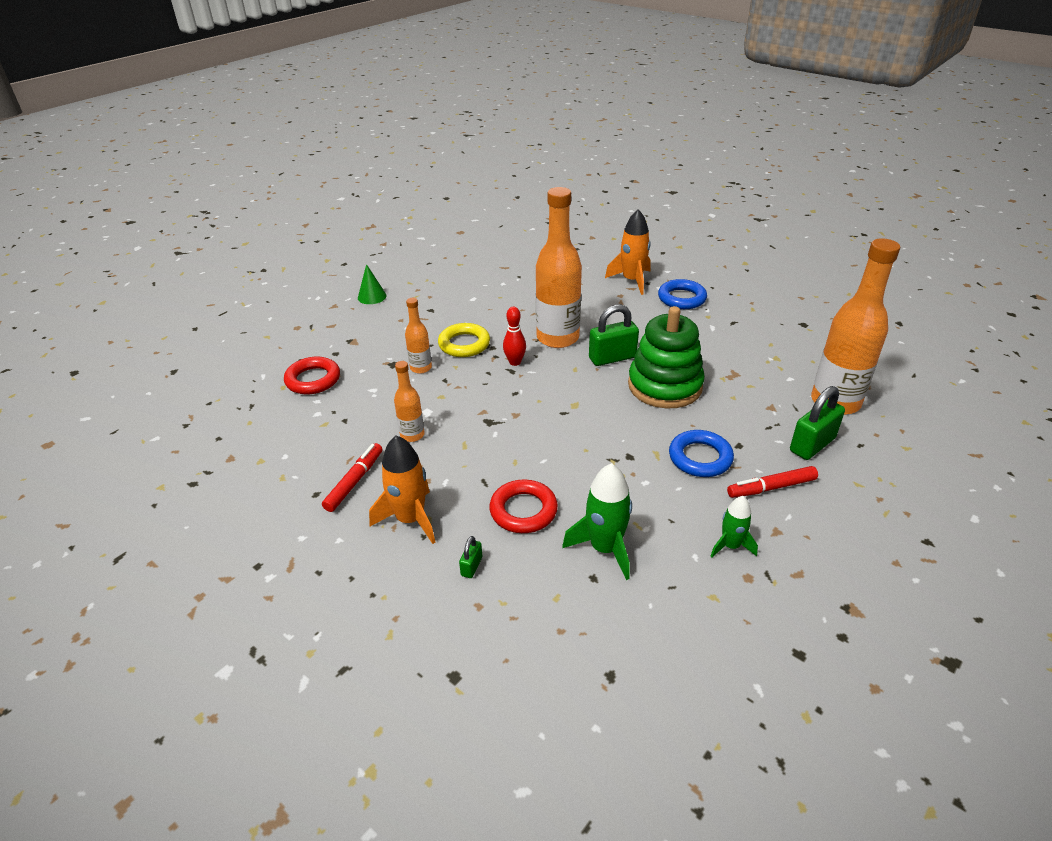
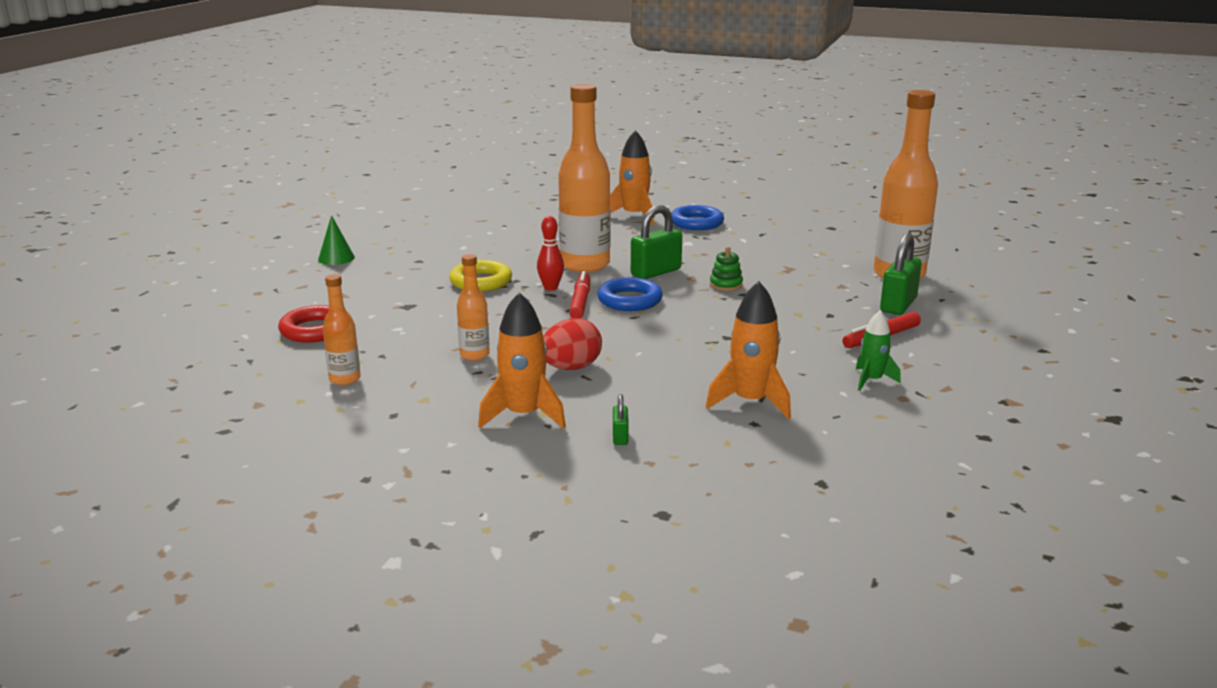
camera: 20 degrees left, 15 degrees down
(354, 481) = (433, 398): red marker -> red marker (580, 302)
(421, 368) = (443, 305): orange bottle -> orange bottle (345, 379)
(478, 468) = (571, 368): none -> red egg
(523, 510) = (645, 390): red ring -> none
(605, 548) = (751, 402): green rocket -> orange rocket
(665, 386) = (726, 285): green stacking toy -> green stacking toy, size x0.40
(700, 458) = (798, 328): blue ring -> blue ring (629, 300)

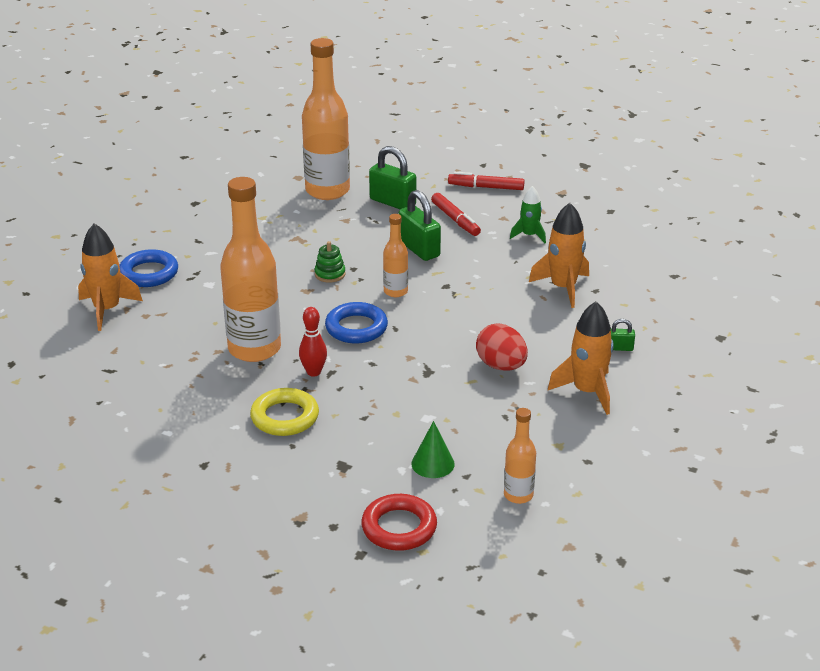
camera: 85 degrees left, 10 degrees up
(336, 258) = (173, 533): green cone -> green cone (433, 463)
(474, 355) = (471, 418): orange bottle -> orange bottle (395, 291)
(580, 302) = (355, 356): red marker -> red marker (486, 187)
(656, 272) = (287, 308): green padlock -> green padlock (419, 249)

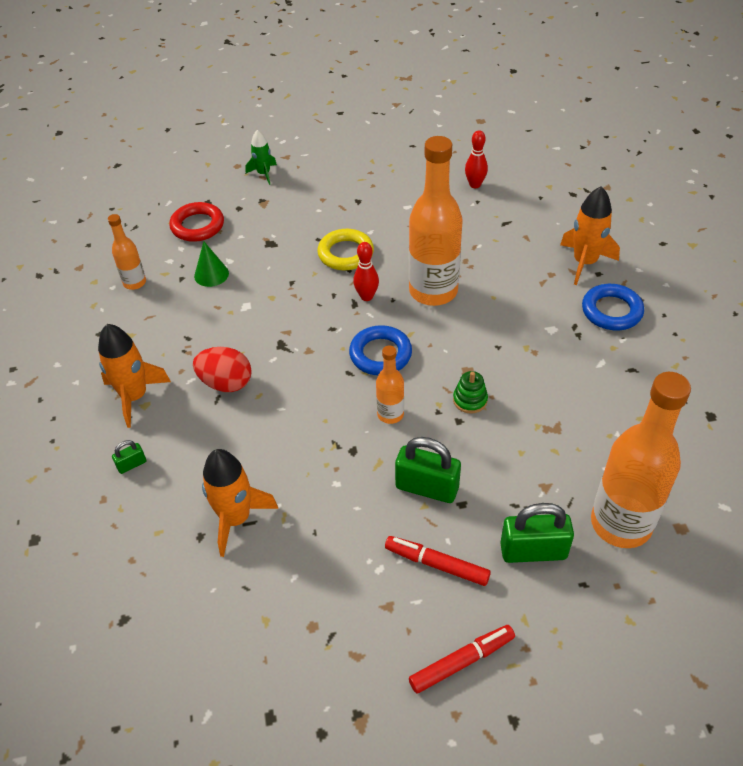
camera: 145 degrees right, 15 degrees up
(74, 418) = (475, 185): none -> red bowling pin
(529, 235) = (333, 589): green rocket -> green rocket (263, 174)

